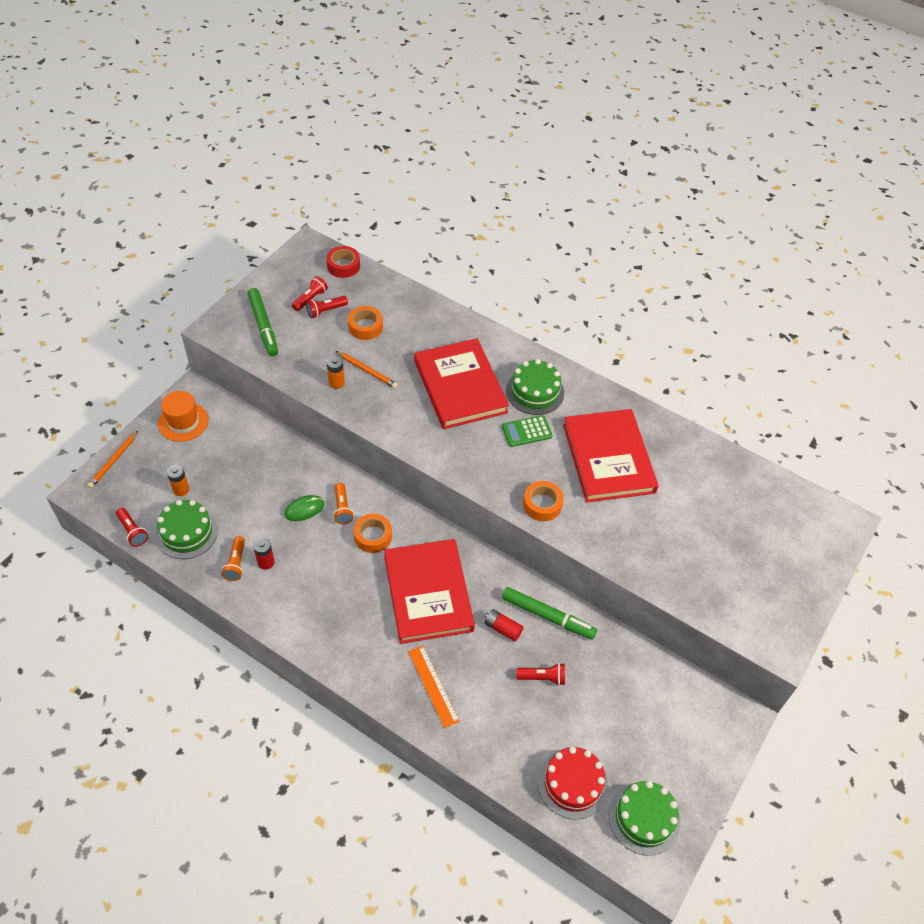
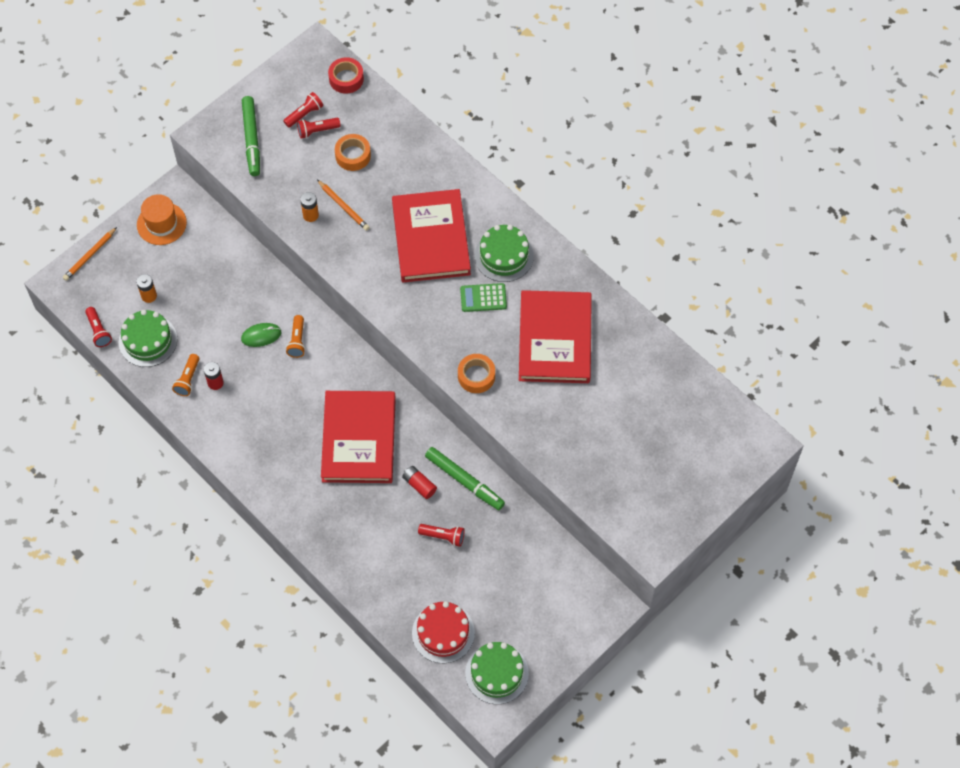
camera: 15 degrees right, 10 degrees up
(373, 536) = (320, 374): orange tape -> none
(433, 686) = (342, 525): orange ruler -> none

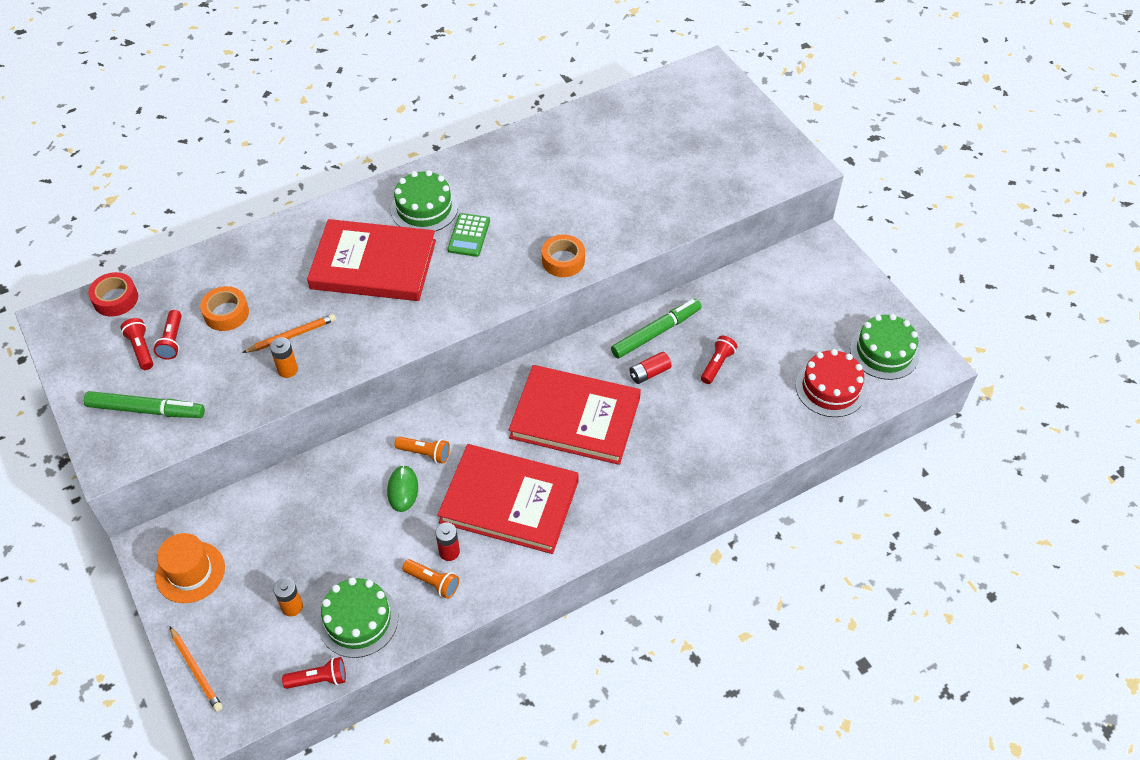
camera: 75 degrees left, 10 degrees down
(555, 339) = (542, 189): red book -> red book (509, 501)

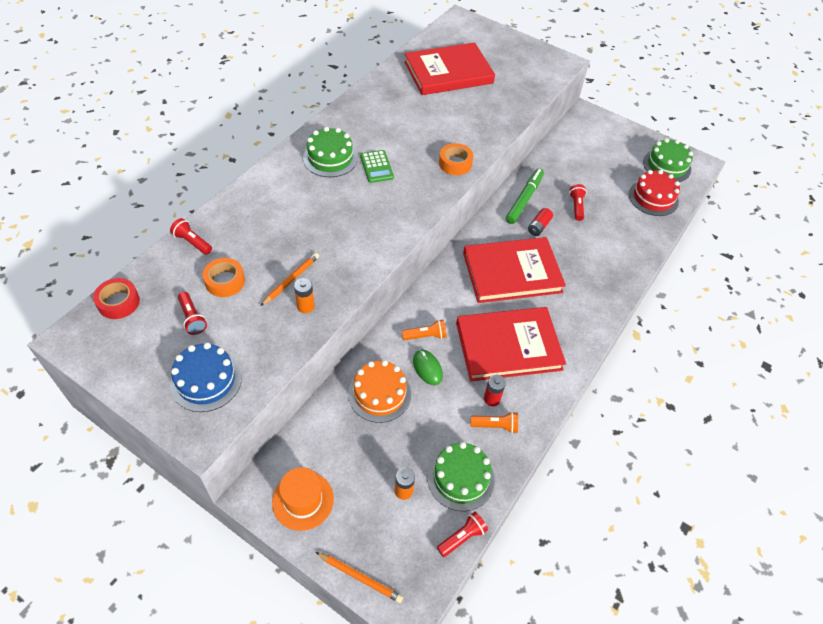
camera: 30 degrees left, 0 degrees up
(141, 349) = (169, 334): red flashlight -> red flashlight (192, 242)
(146, 410) = (206, 380): green marker -> blue cake
(334, 497) = (379, 394): none -> orange cake
(373, 264) = (319, 208): red book -> red book (448, 73)

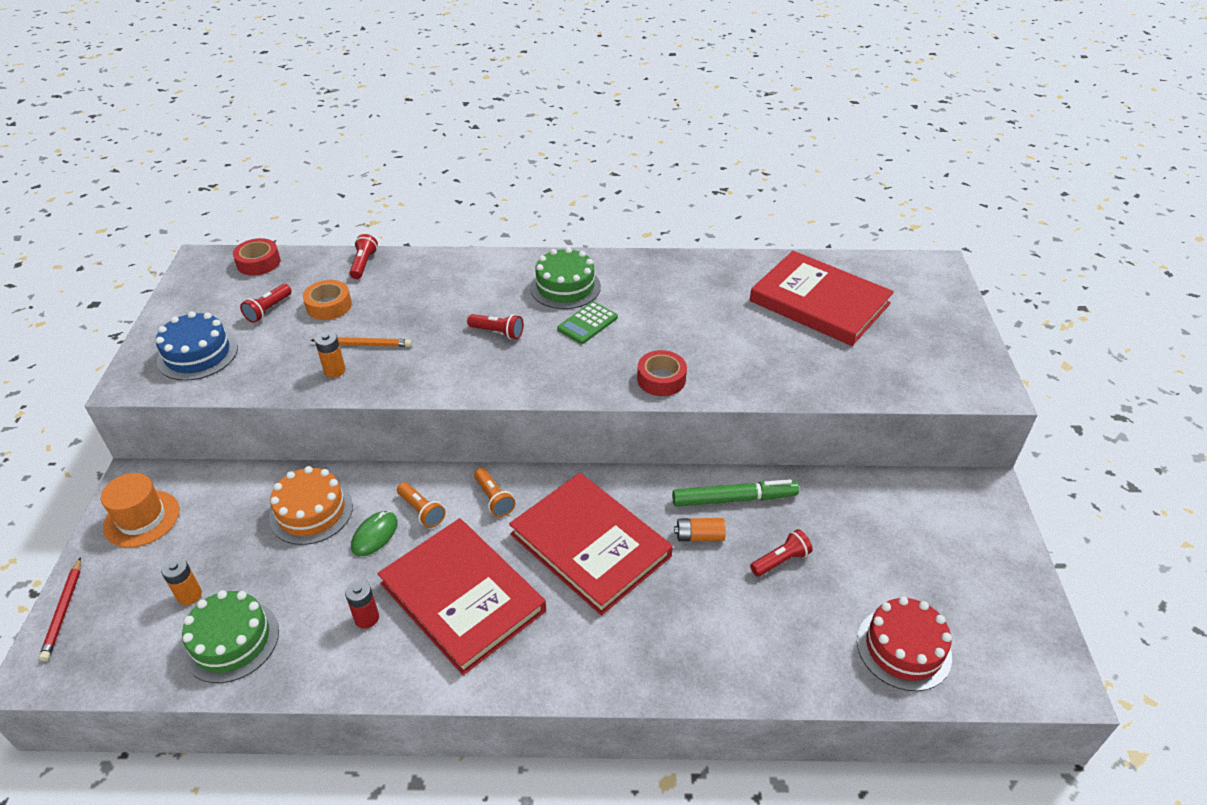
camera: 60 degrees right, 10 degrees down
(360, 578) = (63, 611): orange pencil -> red pencil
(455, 163) = (661, 379): orange tape -> red tape
(462, 537) = (148, 681): red flashlight -> red flashlight (497, 332)
(495, 426) = (327, 641): orange flashlight -> orange flashlight (494, 498)
(538, 226) = (699, 536): red battery -> orange battery
(666, 166) = (999, 637): green cake -> none

